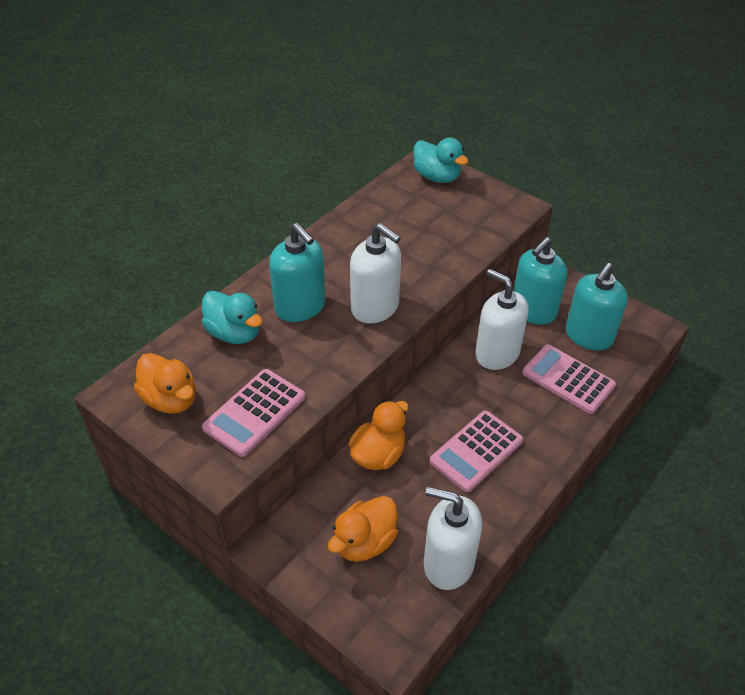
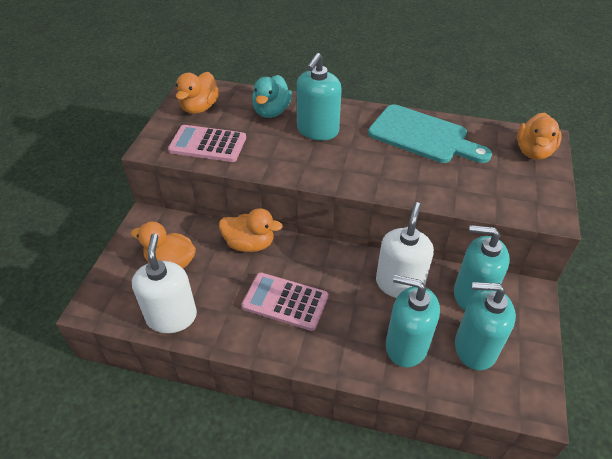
camera: 65 degrees right, 0 degrees up
(367, 234) = (422, 136): none -> turquoise cutting board
(375, 307) = (345, 166): white soap dispenser -> none
(437, 177) = (533, 151): turquoise duck -> orange duck
(568, 379) = (406, 345): pink calculator -> turquoise soap dispenser

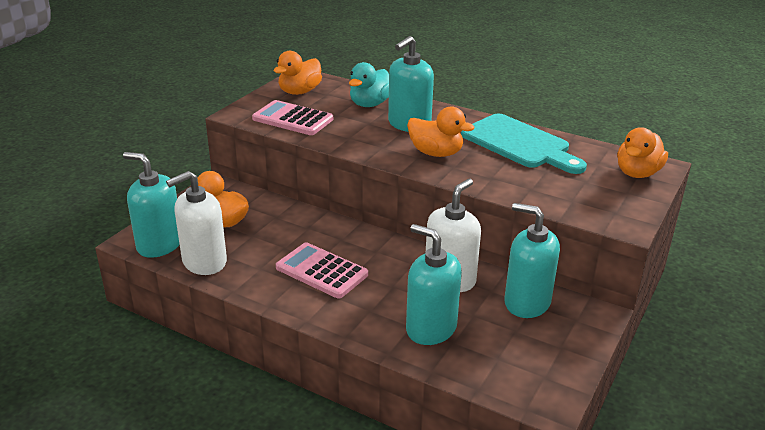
camera: 15 degrees right, 15 degrees down
(171, 317) = (204, 262): white soap dispenser -> white soap dispenser turned 135 degrees counterclockwise
(250, 244) = (308, 221): orange duck -> orange duck (436, 153)
(475, 348) = (505, 345): turquoise soap dispenser -> turquoise soap dispenser (159, 244)

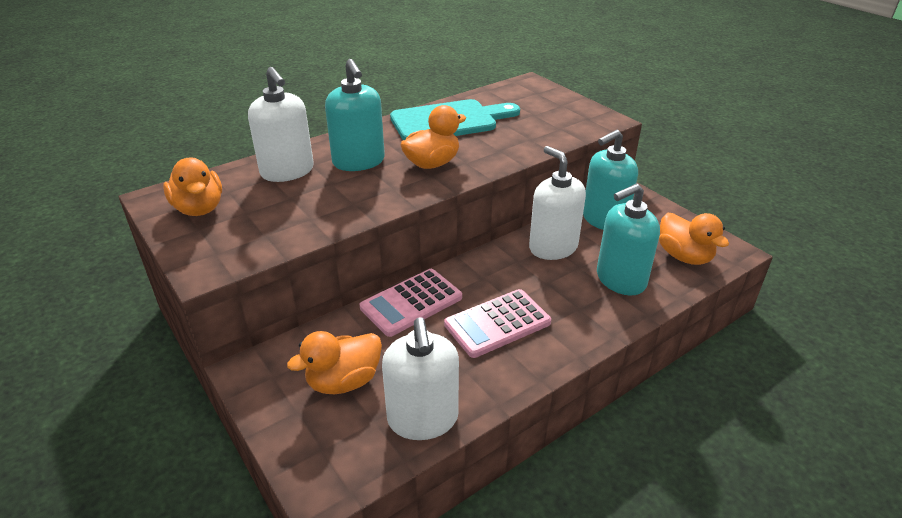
camera: 65 degrees left, 5 degrees up
(159, 244) = (353, 459): turquoise soap dispenser -> none
(292, 119) = (268, 230): pink calculator -> pink calculator (411, 303)
(370, 104) = (287, 171): turquoise duck -> white soap dispenser
(637, 173) = (535, 92): orange duck -> orange duck (684, 256)

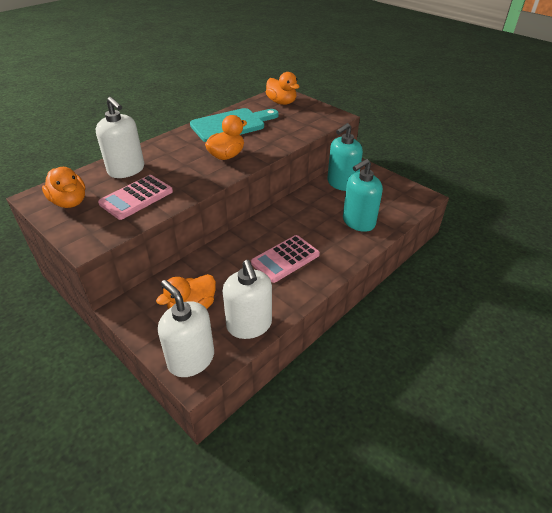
camera: 10 degrees left, 5 degrees up
(359, 161) = (175, 159): turquoise soap dispenser -> none
(411, 303) = (226, 251): pink calculator -> pink calculator (136, 197)
(553, 247) = (312, 205): white soap dispenser -> white soap dispenser (191, 359)
(684, 256) = (395, 203): orange duck -> orange duck (281, 102)

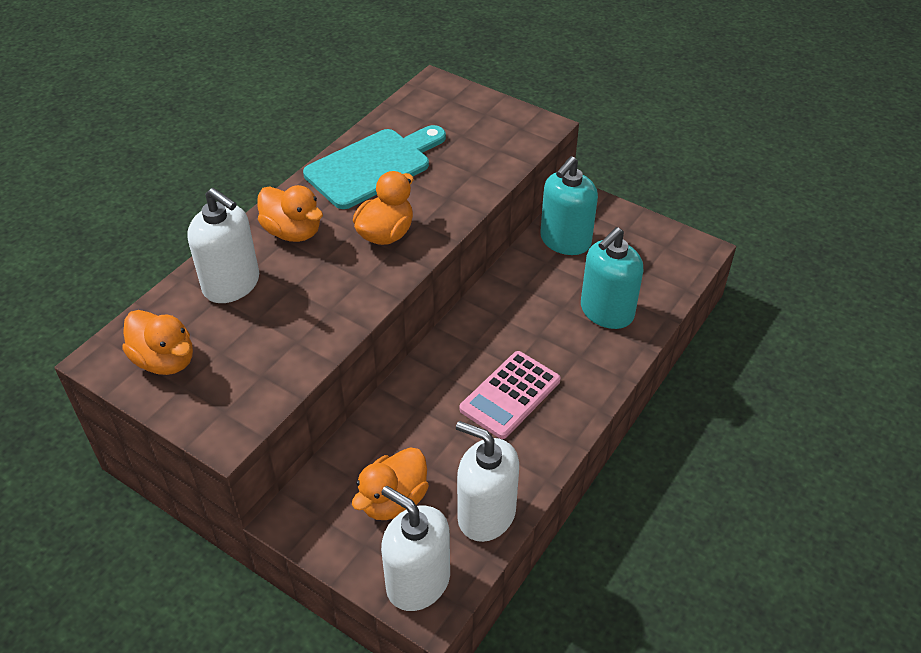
camera: 10 degrees left, 5 degrees up
(136, 197) = (270, 337): pink calculator -> none
(249, 325) = (486, 514): white soap dispenser -> white soap dispenser turned 150 degrees clockwise
(281, 102) = (443, 106): orange duck -> orange duck (293, 232)

